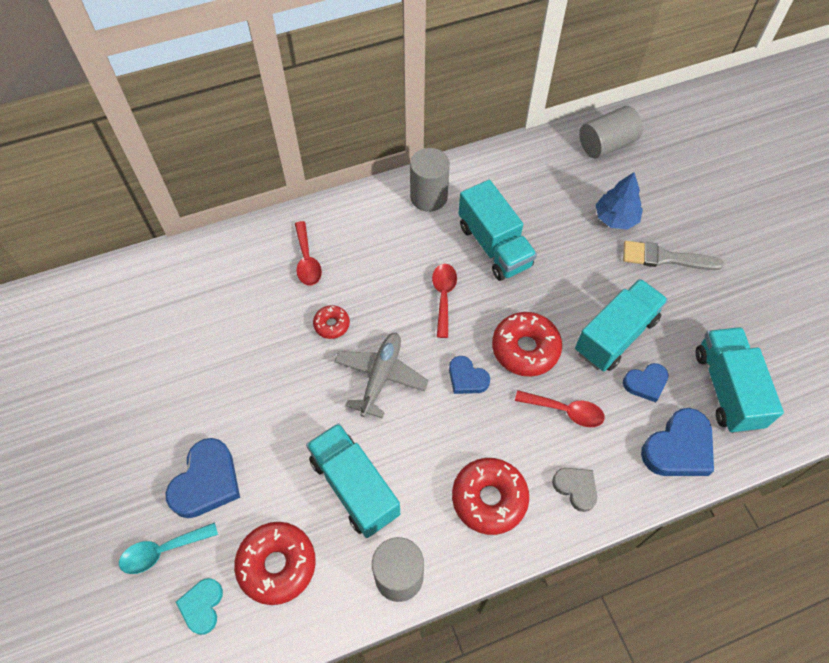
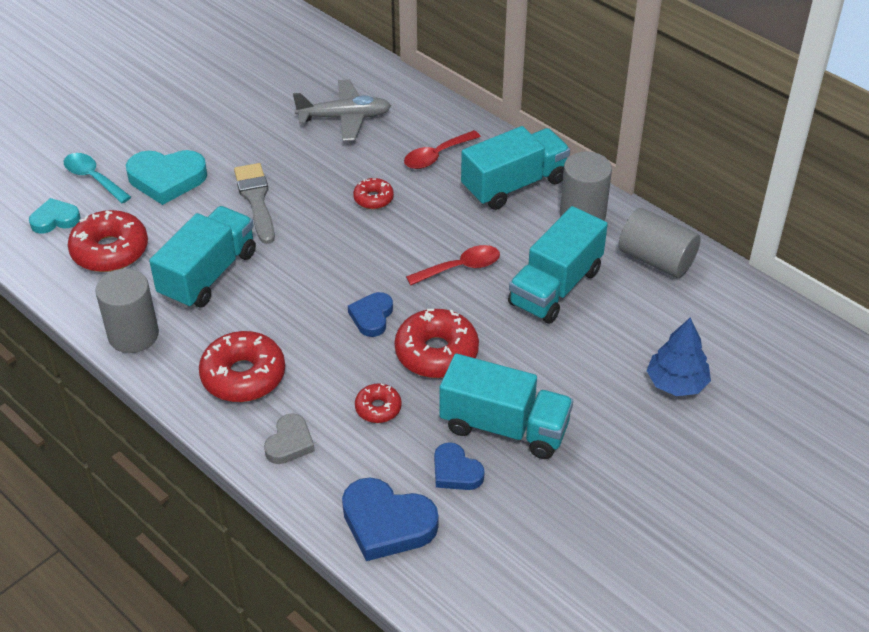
camera: 65 degrees right, 15 degrees down
(206, 482) = (167, 179): blue heart -> turquoise heart
(380, 377) = (336, 252): grey plane -> grey plane (344, 118)
(565, 411) = (378, 408): red spoon -> red donut
(606, 144) = (787, 343): grey cylinder -> grey cylinder (656, 259)
(665, 258) = (650, 446): grey brush -> grey brush (256, 200)
(727, 389) = (495, 554): turquoise truck -> turquoise truck (514, 185)

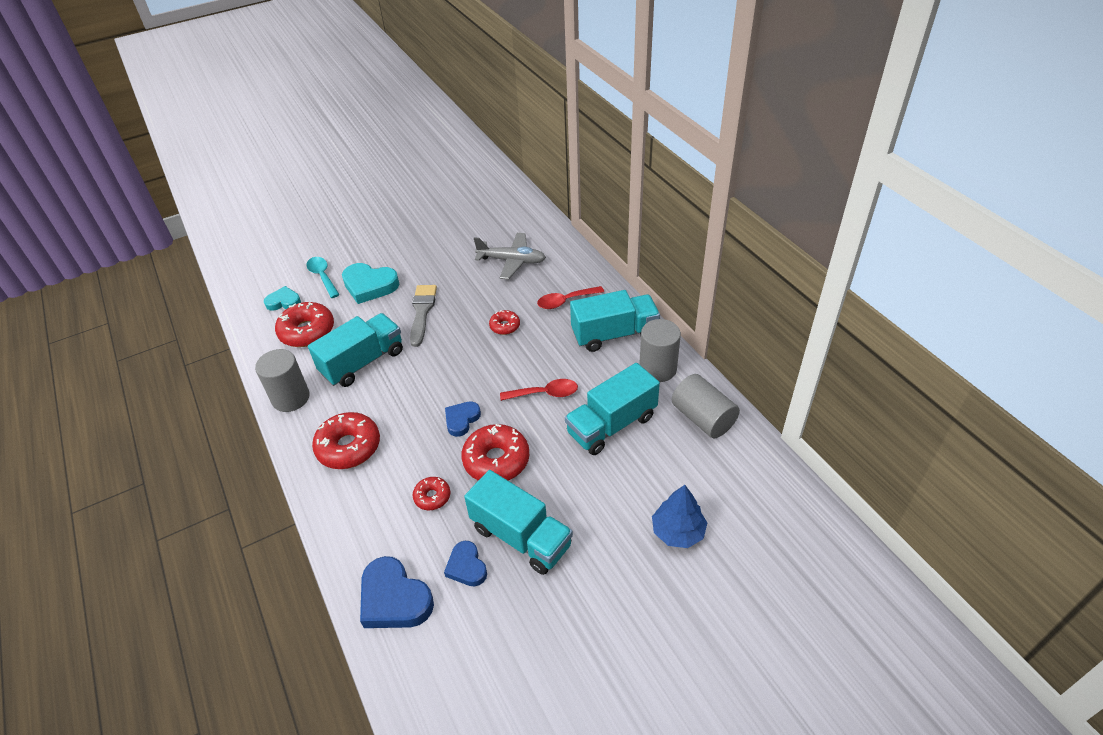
camera: 20 degrees right, 0 degrees up
(289, 443) = (355, 510): grey heart -> none

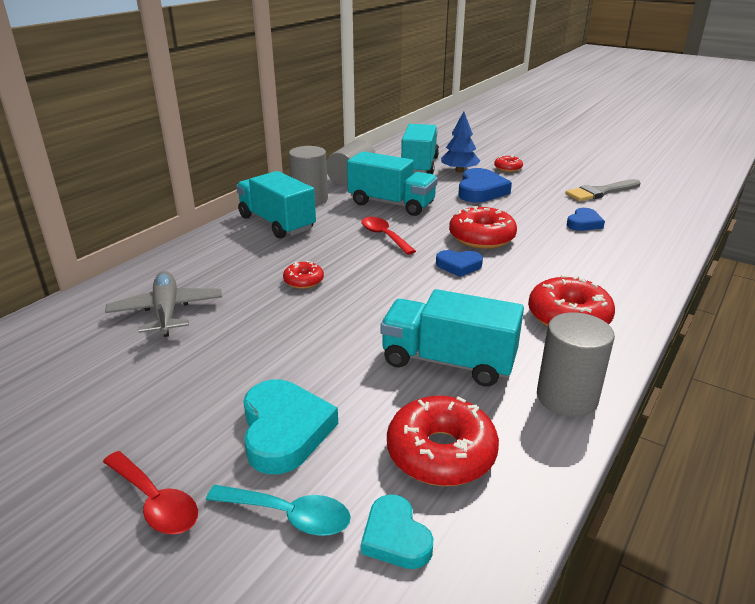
camera: 120 degrees left, 15 degrees down
(323, 276) = (288, 515): turquoise spoon -> turquoise spoon turned 105 degrees counterclockwise
(394, 599) = (649, 240): blue heart -> blue heart (480, 191)
(422, 312) = (316, 349): grey brush -> grey brush (600, 192)
(432, 497) = (553, 253): red donut -> red donut (508, 168)
(521, 537) = (533, 212): turquoise truck -> turquoise truck (419, 166)
(565, 301) = (237, 257): red spoon -> red spoon (155, 502)

